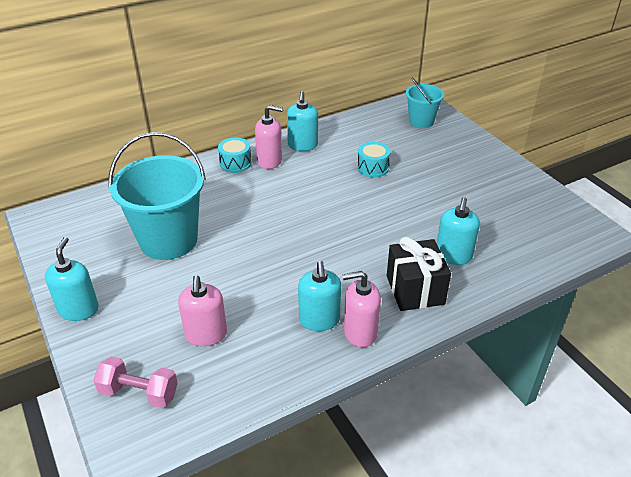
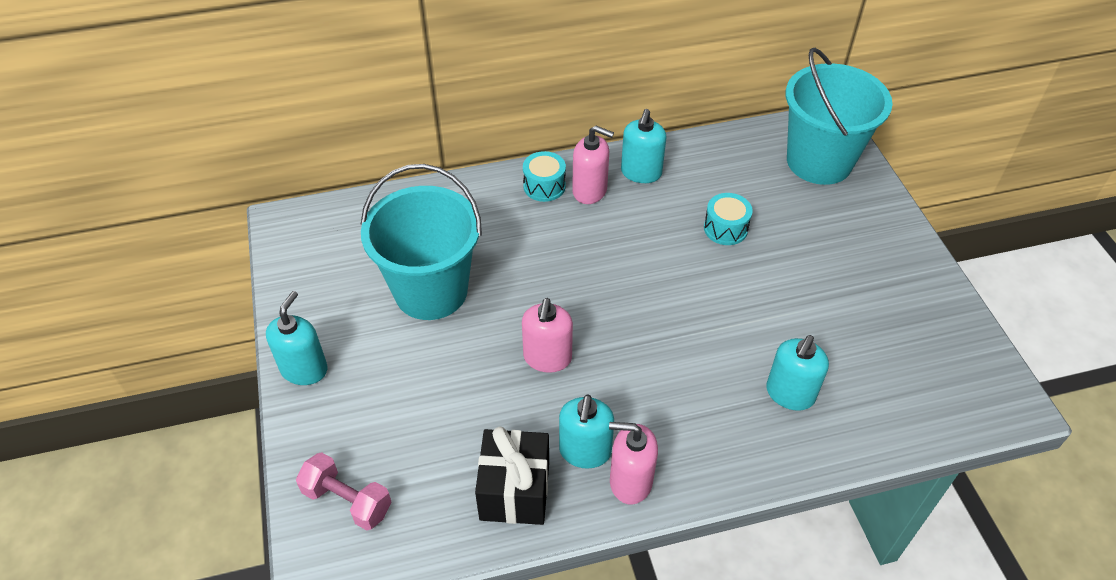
camera: 15 degrees right, 10 degrees up
(206, 334) = (442, 439): pink soap dispenser -> pink soap dispenser (547, 358)
(415, 290) = (721, 435): black gift -> black gift (515, 491)
(421, 121) = (819, 161): turquoise bucket -> turquoise bucket, size x1.83

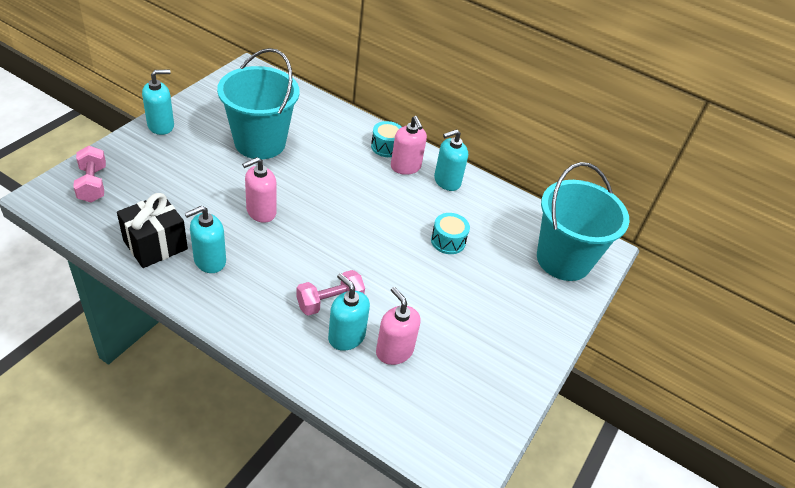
camera: 40 degrees right, 5 degrees down
(630, 481) = (206, 291): pink soap dispenser -> pink soap dispenser (394, 351)
(732, 378) = (329, 302): none -> pink dumbbell
(790, 394) = (346, 337): turquoise soap dispenser -> turquoise soap dispenser turned 60 degrees clockwise

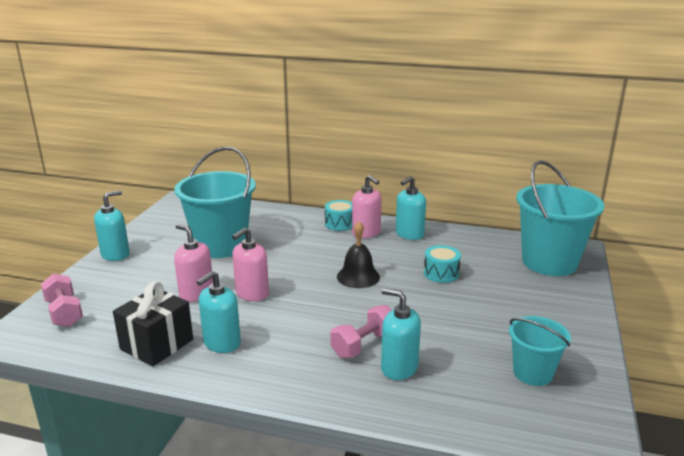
camera: 10 degrees left, 20 degrees down
(367, 221) = (358, 276): none -> black bell
(394, 351) = (453, 366): pink soap dispenser -> pink soap dispenser (196, 294)
(460, 381) = (532, 373): none -> turquoise bucket

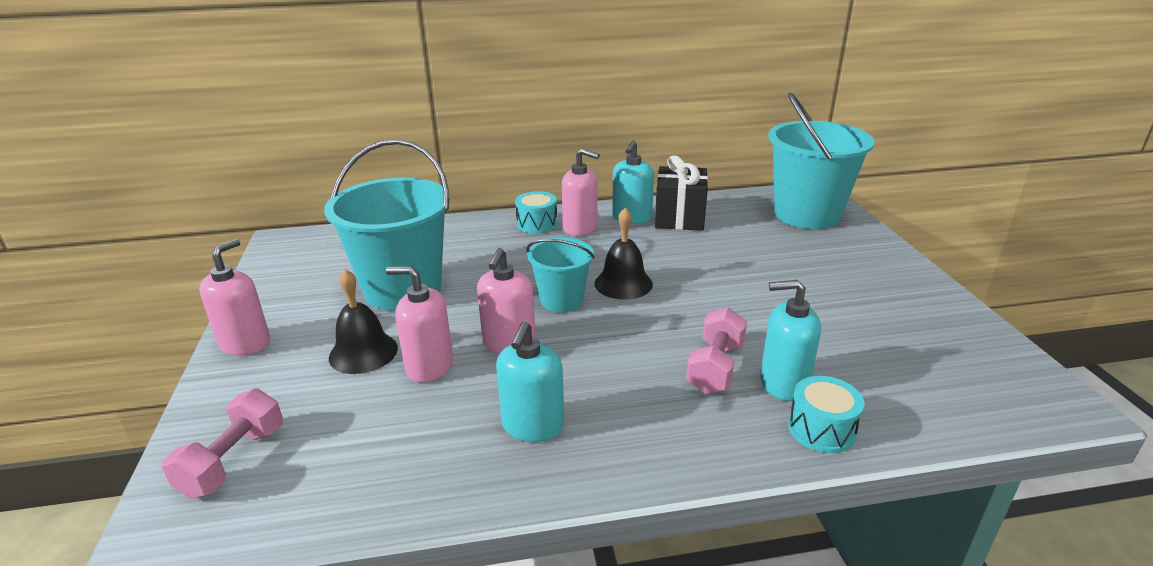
camera: 25 degrees left, 5 degrees up
(64, 312) = (233, 461): pink dumbbell -> pink dumbbell turned 75 degrees clockwise
(115, 254) = (245, 343): turquoise soap dispenser -> pink soap dispenser
(157, 344) = (438, 461): black gift -> black gift (679, 218)
(169, 276) = (363, 352): none -> black bell
(441, 273) = (712, 255): turquoise drum -> turquoise drum (821, 429)
(532, 373) = (920, 342): turquoise bucket -> turquoise bucket (562, 300)

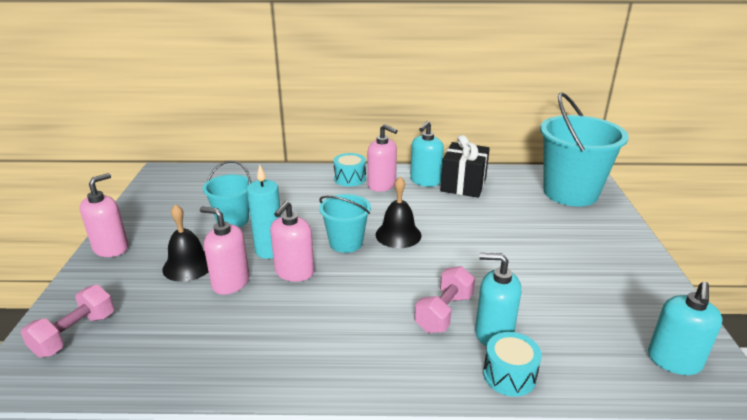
camera: 10 degrees right, 0 degrees up
(403, 289) = (233, 220): turquoise bucket -> turquoise bucket, size x0.55
(466, 321) = (269, 250): none -> turquoise candle
(532, 426) = (288, 339): turquoise soap dispenser -> turquoise soap dispenser (674, 361)

